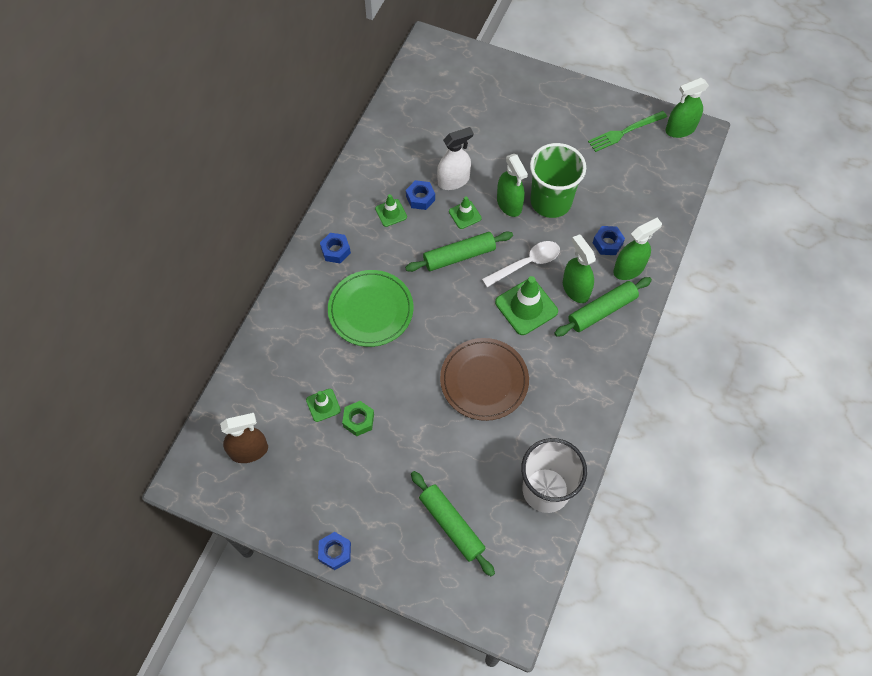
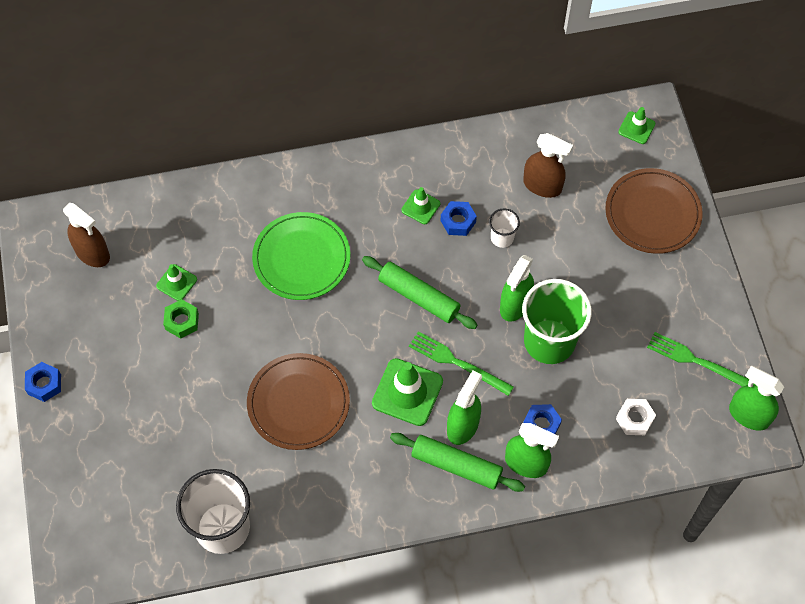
camera: 55 degrees right, 0 degrees up
(335, 250) = (342, 188): blue nut -> none
(433, 134) = (542, 185): none -> brown spray bottle
(451, 525) = (132, 465): green rolling pin -> none
(453, 180) = (502, 238): white spray bottle -> white cup
(465, 215) = (470, 272): green traffic cone -> green traffic cone (636, 128)
(503, 89) = (652, 213): none -> brown plate
(526, 263) = (457, 363): white spoon -> green fork
(640, 190) = (634, 419): none -> white nut

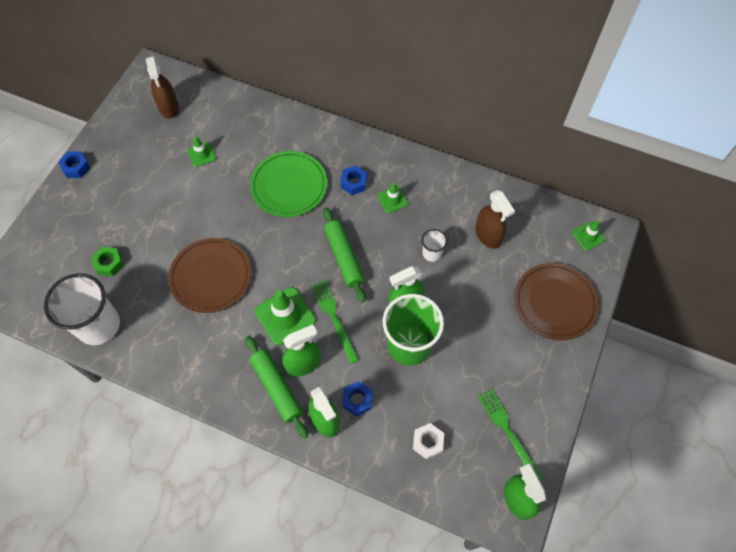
camera: 35 degrees right, 0 degrees up
(182, 321) = (185, 180): green nut -> green nut (109, 264)
(458, 221) = (410, 224): blue nut -> blue nut (354, 183)

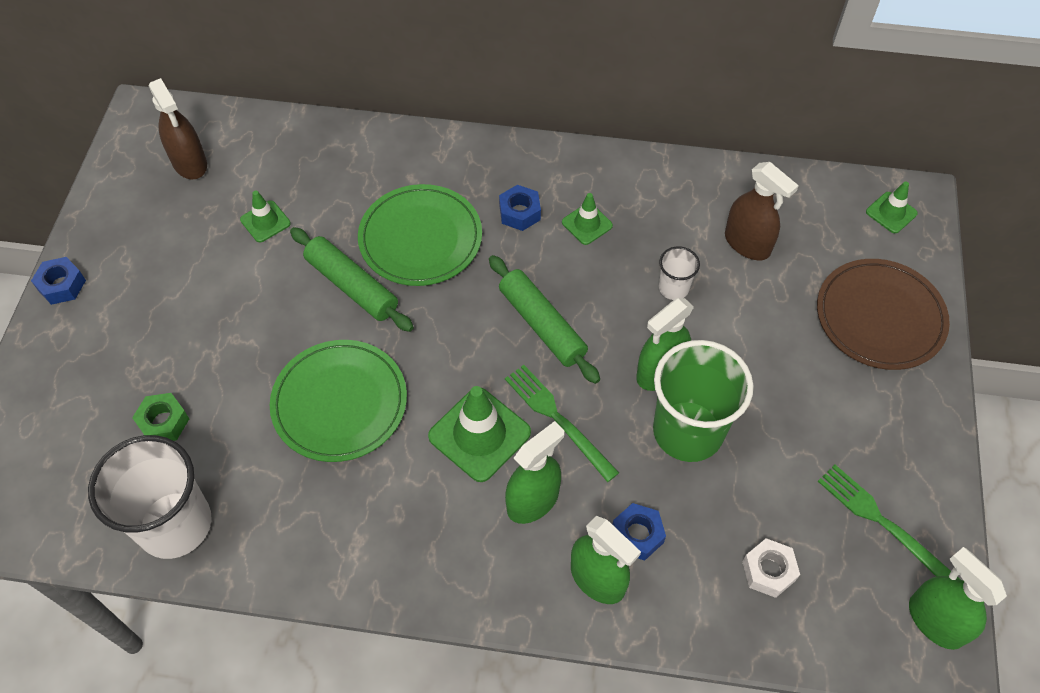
camera: 15 degrees left, 5 degrees down
(211, 277) = (339, 403): brown plate -> green plate
(277, 388) = (504, 549): green rolling pin -> green rolling pin (352, 286)

